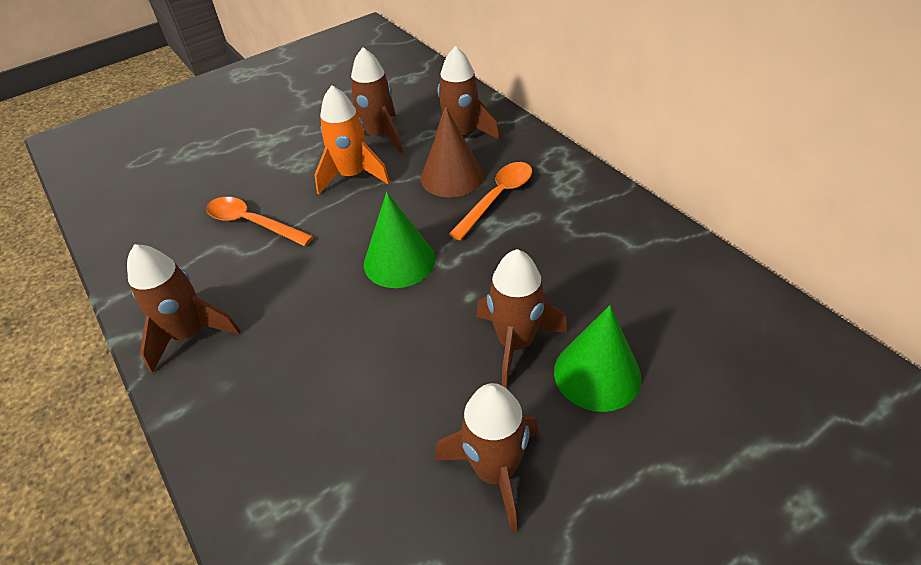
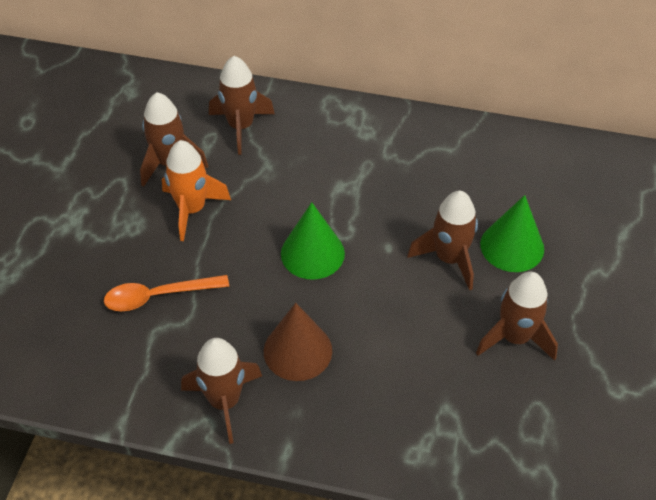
camera: 45 degrees left, 5 degrees up
(452, 176) = (274, 166): brown cone -> brown cone (297, 350)
(497, 198) = (327, 164): orange spoon -> none

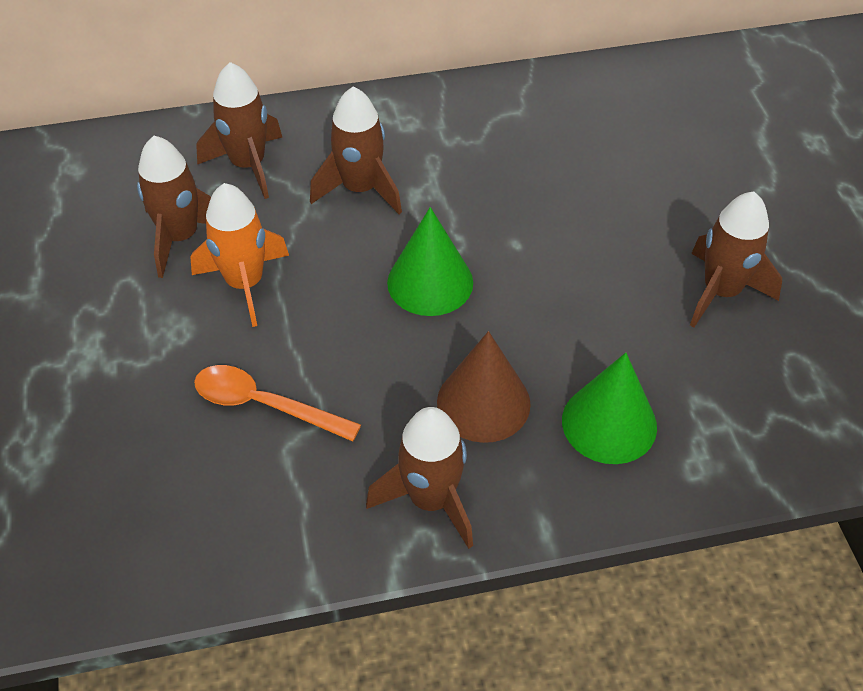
camera: 25 degrees left, 0 degrees up
(158, 296) = (265, 405): orange spoon -> orange spoon turned 60 degrees clockwise
(449, 259) = (594, 232): brown rocket -> brown rocket (360, 189)
(512, 246) = (654, 194): green cone -> green cone (609, 423)

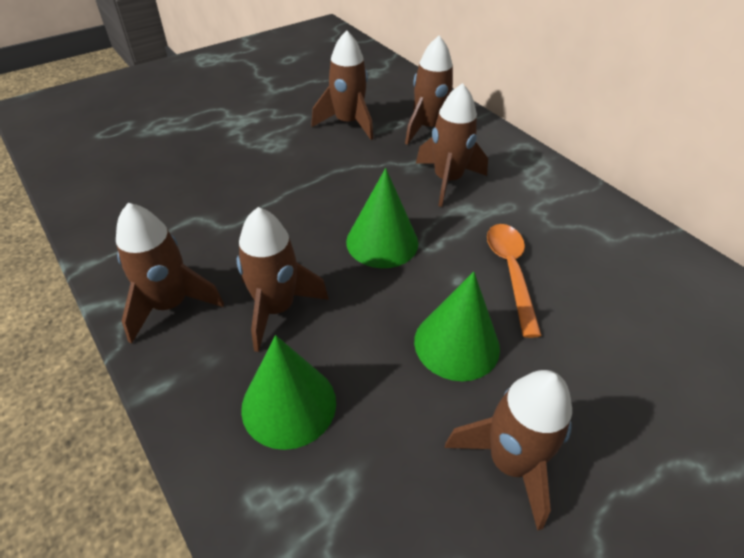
camera: 65 degrees right, 5 degrees down
(245, 284) = (326, 158): orange rocket -> none
(265, 405) = (228, 197): orange spoon -> orange spoon (510, 272)
(483, 402) = (276, 308): brown cone -> brown rocket
(593, 276) = (456, 344): none -> green cone

